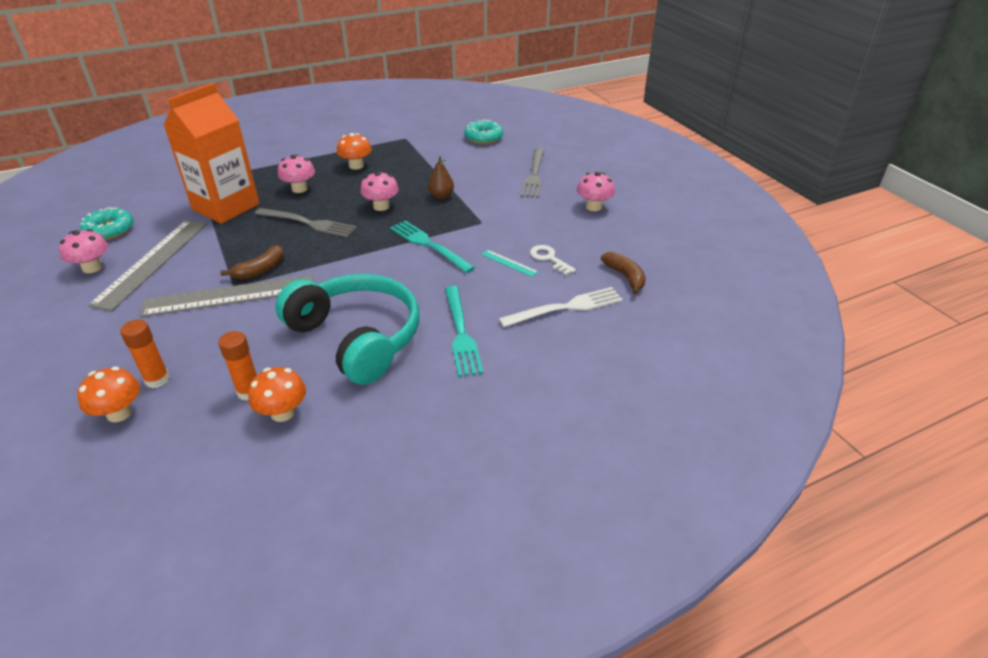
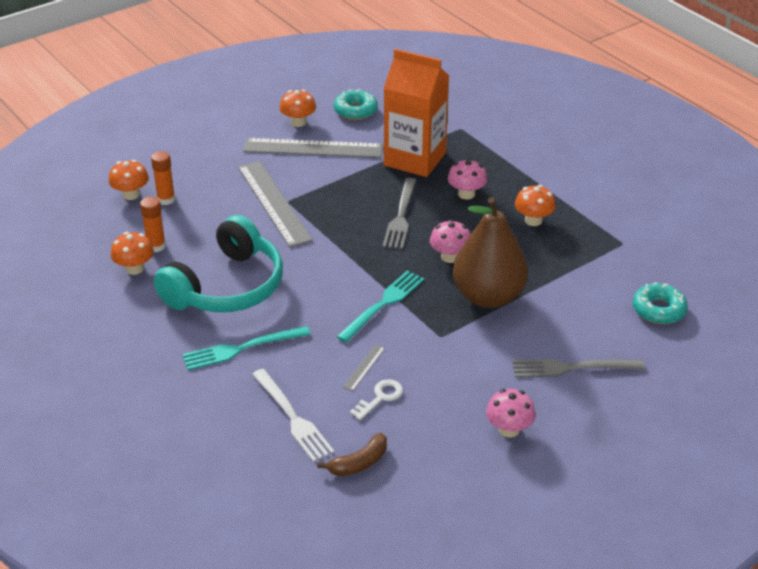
camera: 80 degrees right, 0 degrees up
(92, 267) = (298, 122): pink mushroom -> orange mushroom
(260, 270) = (315, 208): brown banana -> none
(441, 196) = (488, 296): brown pear -> brown pear, size x2.39
(509, 263) = (364, 367): turquoise ruler -> grey ruler

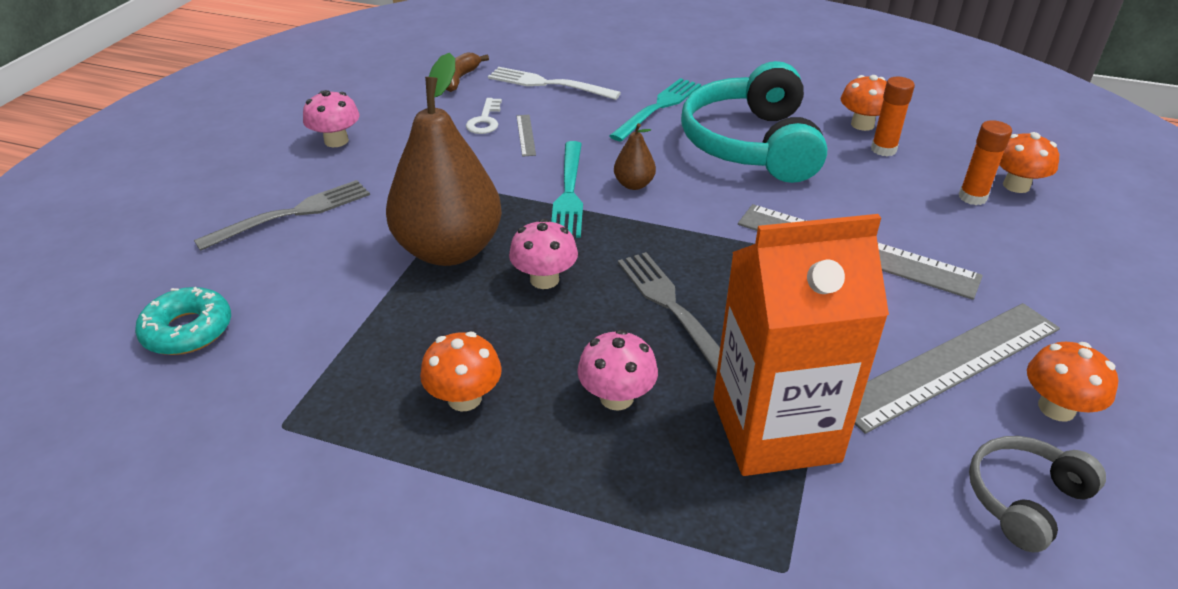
camera: 145 degrees right, 0 degrees up
(337, 292) = (634, 184): none -> brown pear
(355, 110) = (1024, 499): turquoise donut -> grey headphones

